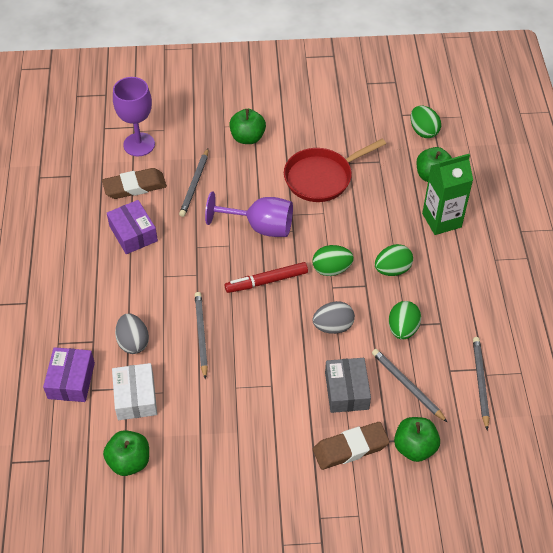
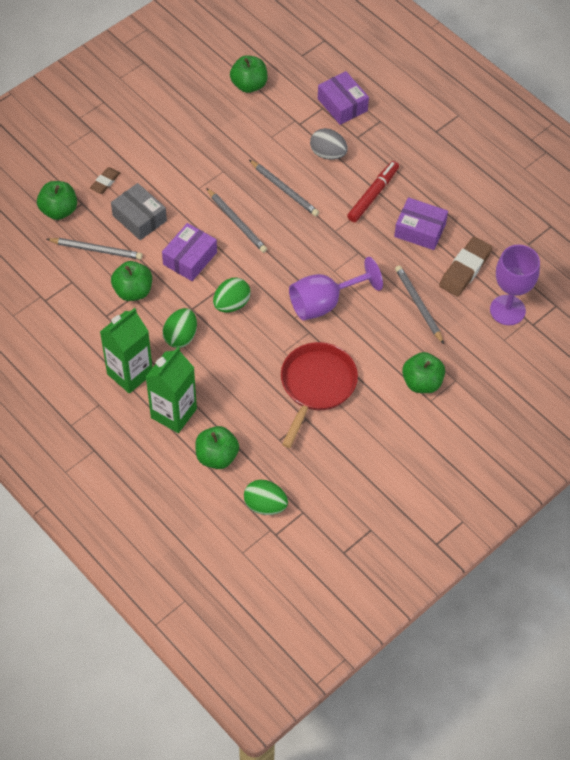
camera: 140 degrees right, 5 degrees up
(135, 397) = (286, 122): white box -> none
(266, 281) = (275, 260): red marker -> red marker (373, 195)
(333, 326) = (190, 258): grey egg -> purple box
(350, 448) = (105, 182): brown eraser -> brown eraser, size x0.56
(402, 329) = (133, 291): green egg -> green apple
(454, 266) = (130, 374): none -> green carton
(480, 382) = (41, 287): grey pencil -> grey pencil (237, 222)

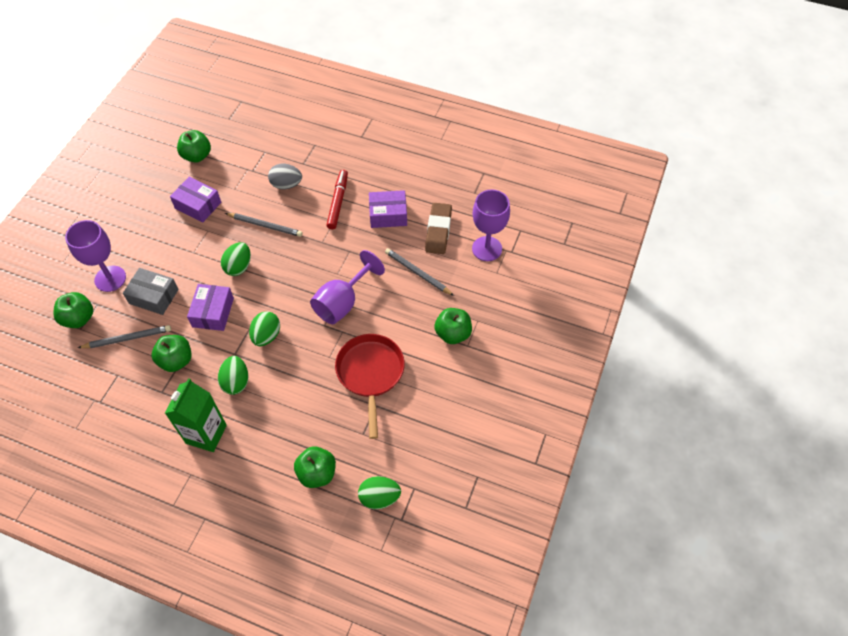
camera: 25 degrees left, 0 degrees up
(105, 182) = (110, 278): brown eraser -> purple goblet
(173, 413) = (261, 452): green carton -> none
(237, 222) = (239, 267): grey pencil -> green egg
(342, 105) = (279, 143): purple box -> purple box (198, 205)

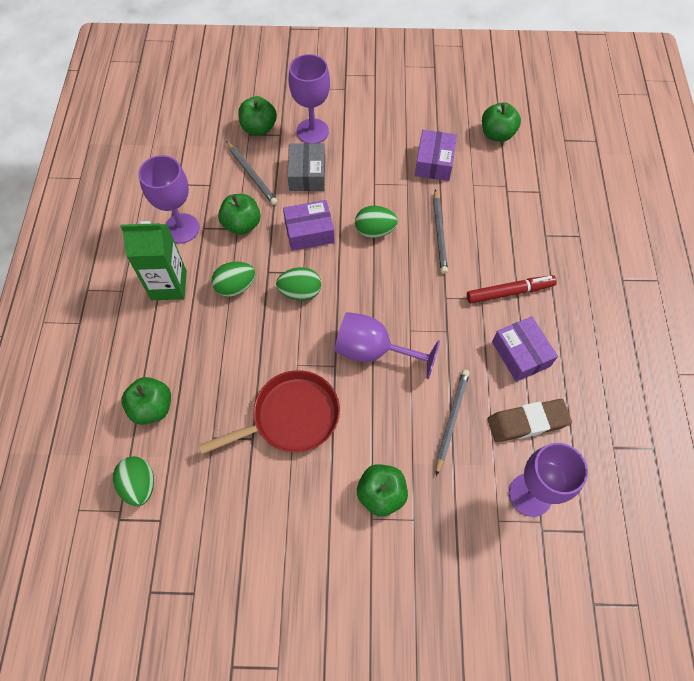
camera: 70 degrees right, 5 degrees up
(152, 410) = (181, 228): none -> purple goblet
(286, 185) = (505, 231): grey egg -> none

